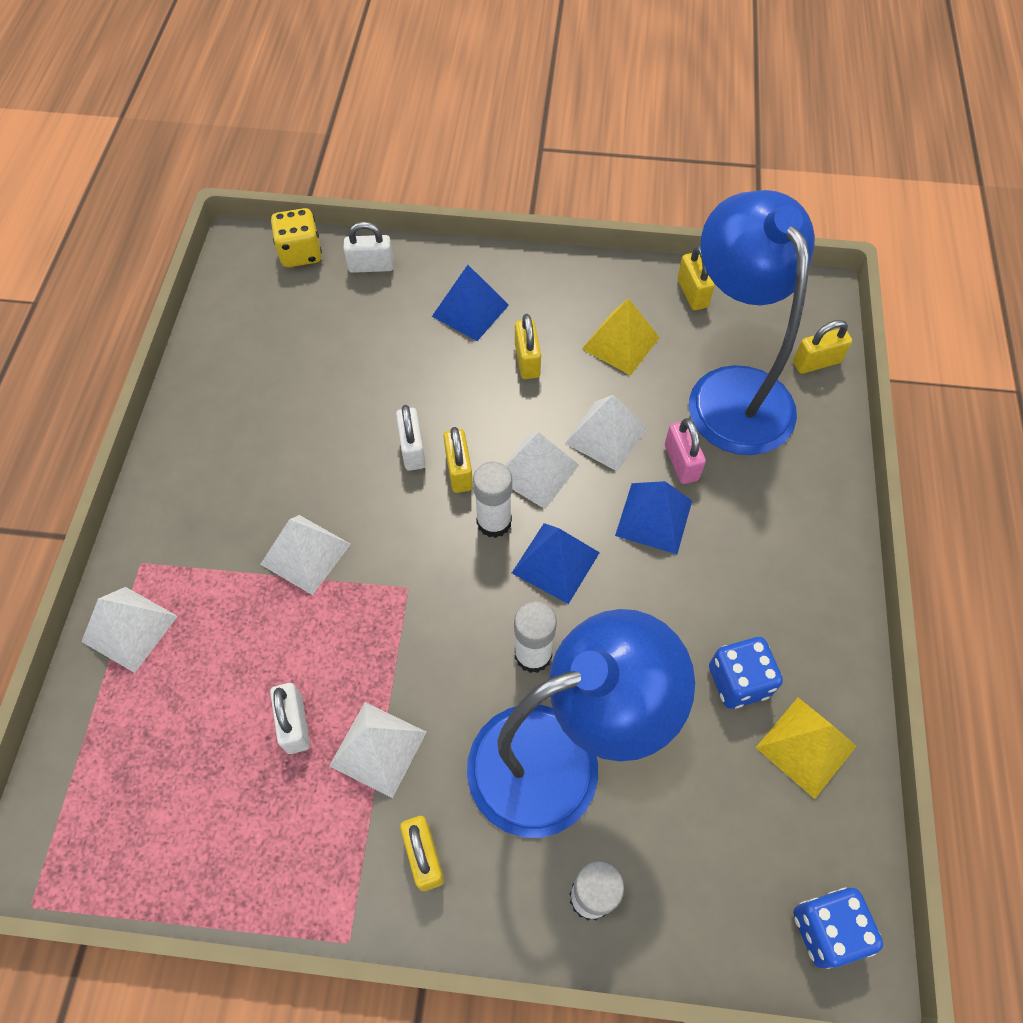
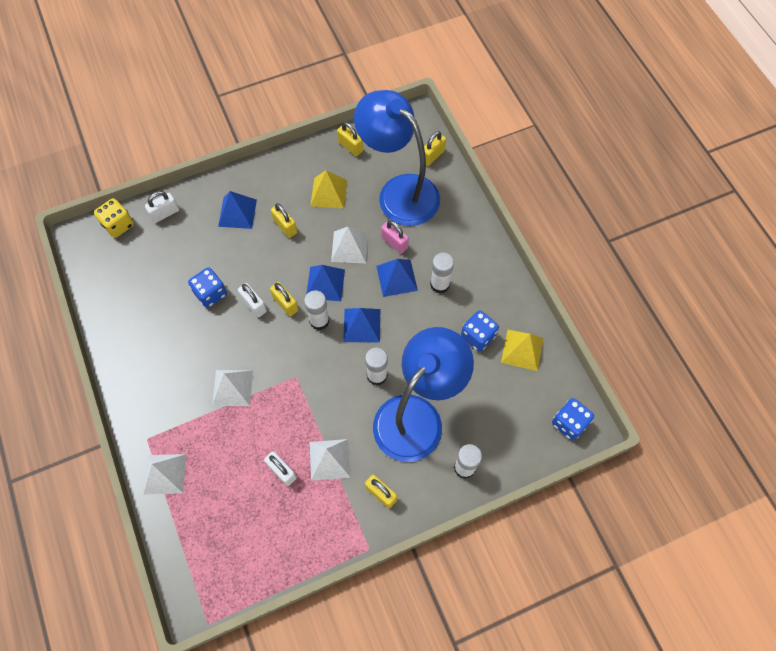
camera: 30 degrees left, 5 degrees up
(362, 403) = (211, 293): none -> blue dice
(536, 471) = (325, 284): white pyramid -> blue pyramid
(719, 563) = (440, 284): none -> white glue stick

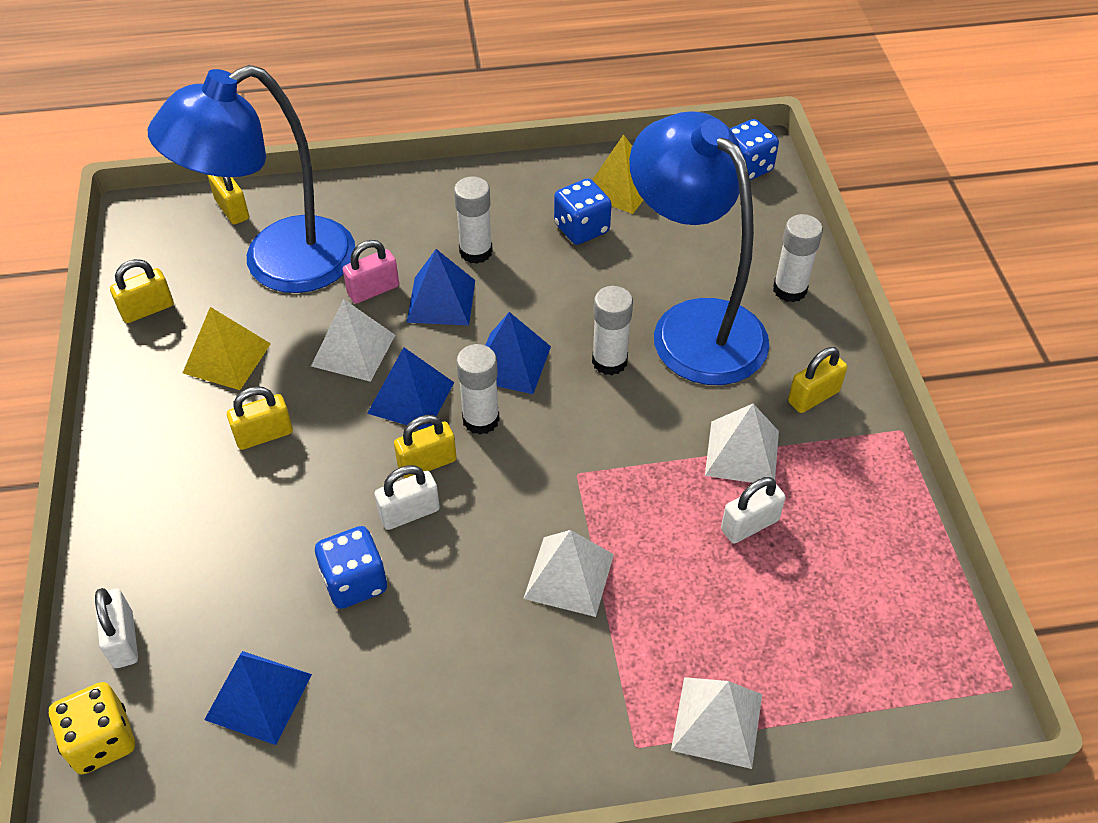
camera: 75 degrees left, 15 degrees down
(237, 213) = (193, 507): blue pyramid -> blue pyramid (258, 697)

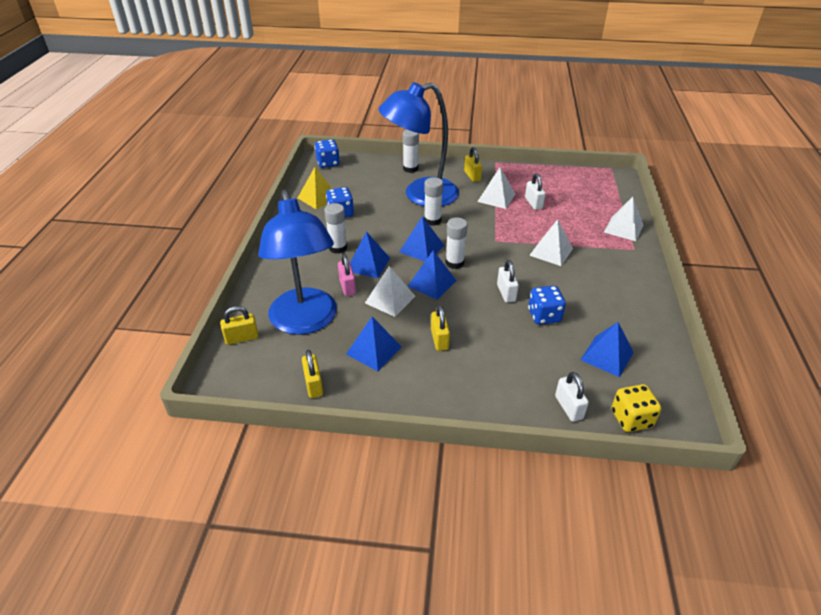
camera: 75 degrees left, 10 degrees down
(123, 640) = (568, 407): white padlock -> white padlock turned 75 degrees clockwise
(227, 358) = (374, 350): yellow pyramid -> blue pyramid
(427, 463) = (476, 283): yellow padlock -> none

